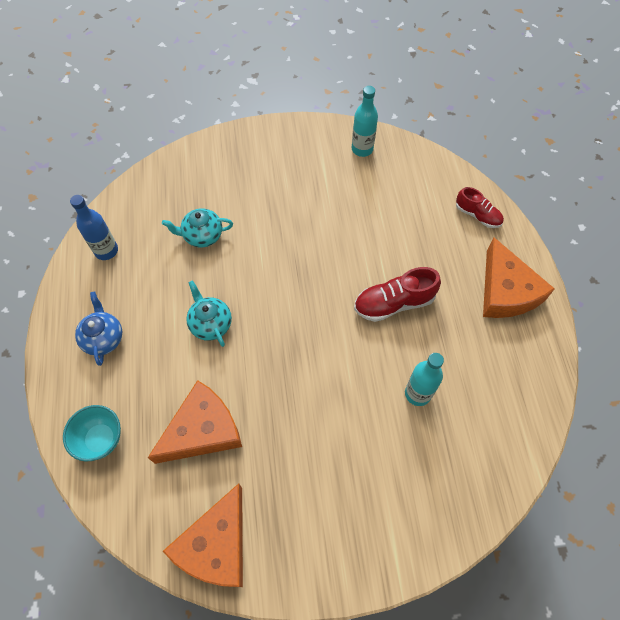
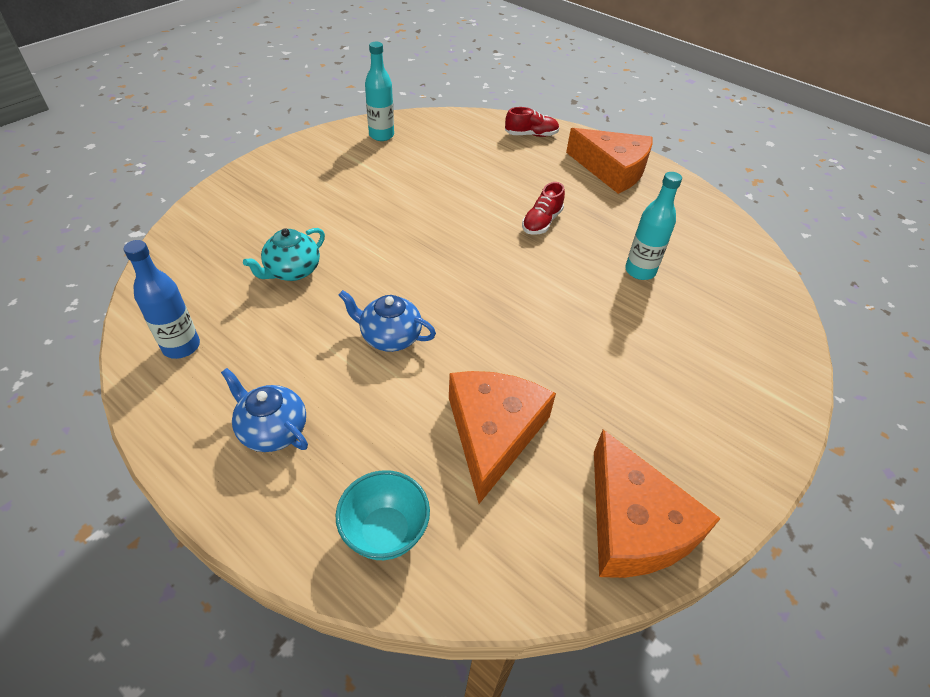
camera: 45 degrees left, 15 degrees down
(210, 324) = (390, 337): turquoise teapot -> blue teapot
(394, 303) = (541, 222): red shoe -> red shoe, size x0.65

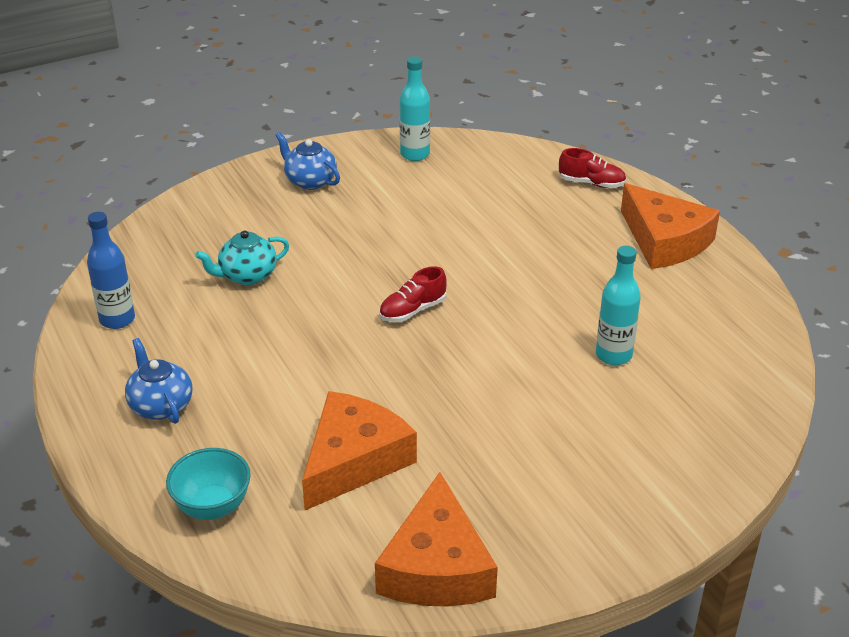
camera: 25 degrees right, 10 degrees down
(390, 337) = (306, 356): blue teapot -> blue teapot (310, 181)
(541, 222) = (536, 282): red shoe -> red shoe (412, 310)

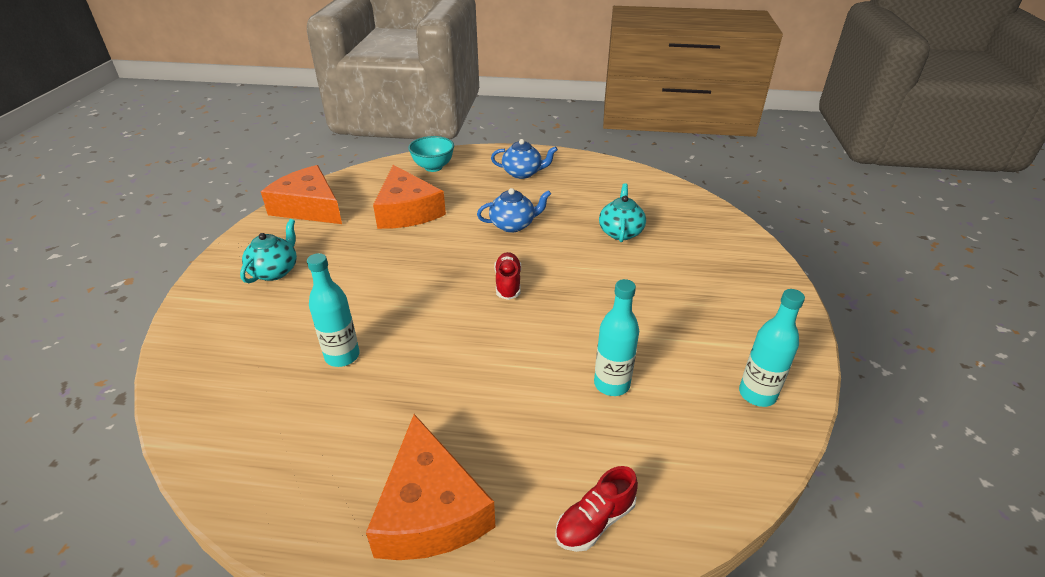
camera: 125 degrees right, 0 degrees up
(117, 319) = (615, 179): blue bottle -> none
(310, 181) = (741, 304): blue teapot -> blue teapot (513, 225)
(476, 212) = (611, 384): none -> turquoise bottle
(577, 490) = (275, 271): none -> turquoise teapot
(664, 241) = (430, 509): orange cheese -> orange cheese turned 105 degrees counterclockwise

